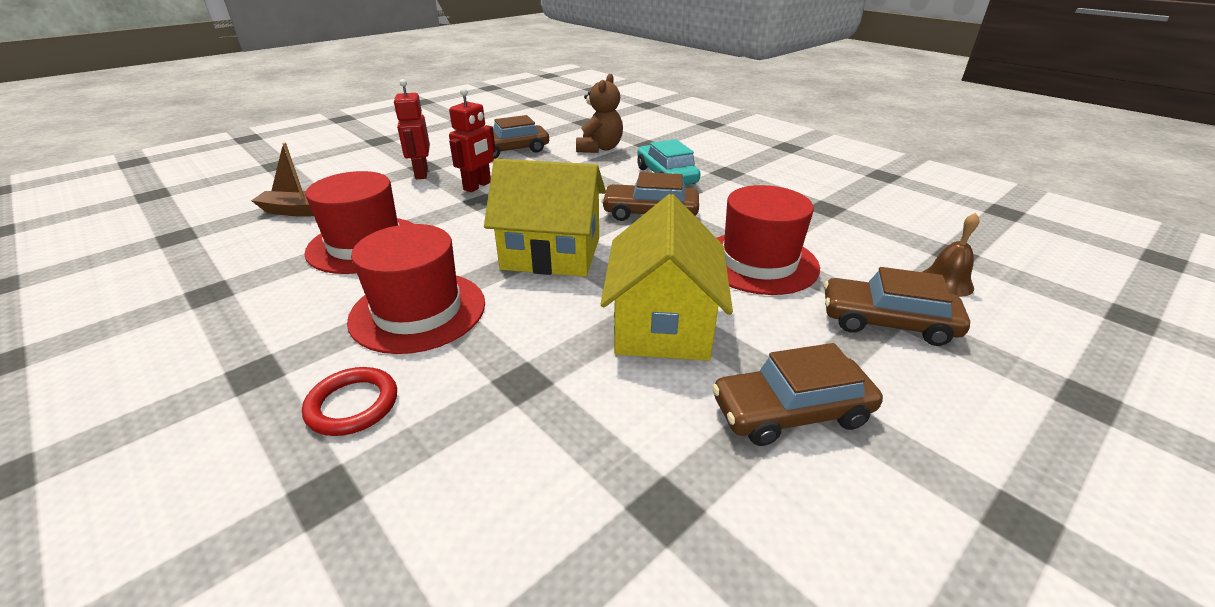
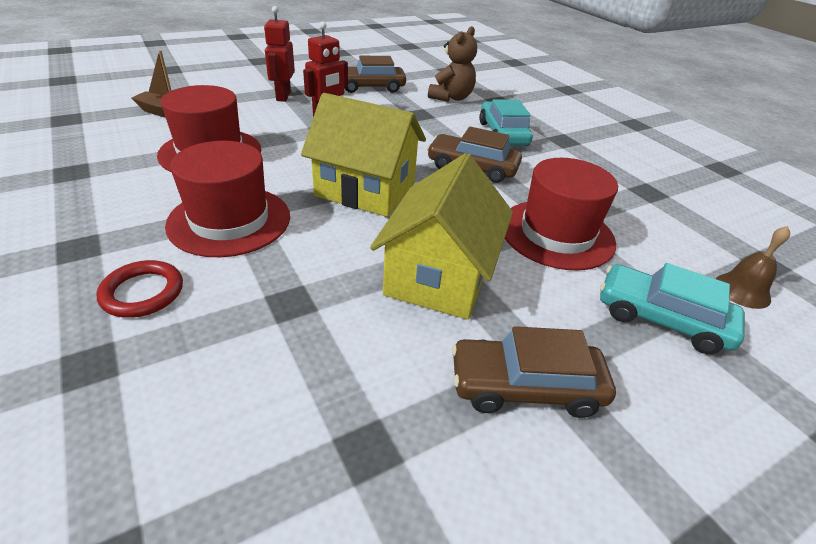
camera: 10 degrees right, 5 degrees up
(887, 322) = (661, 318): brown car -> turquoise car

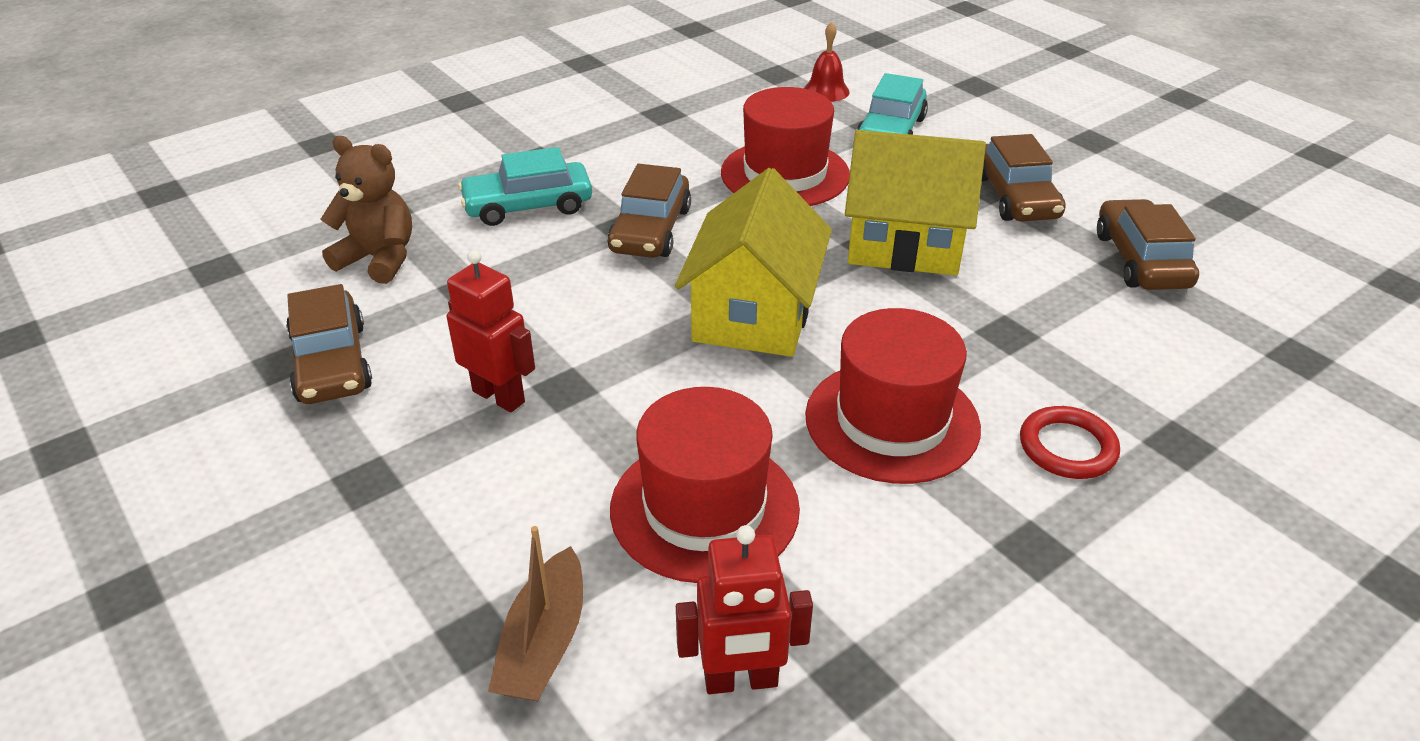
camera: 95 degrees left, 0 degrees up
(283, 96) = (404, 480): red robot -> red robot (741, 680)
(373, 469) = (1141, 260): none -> brown car
(742, 290) = (826, 91): brown bell -> red bell

